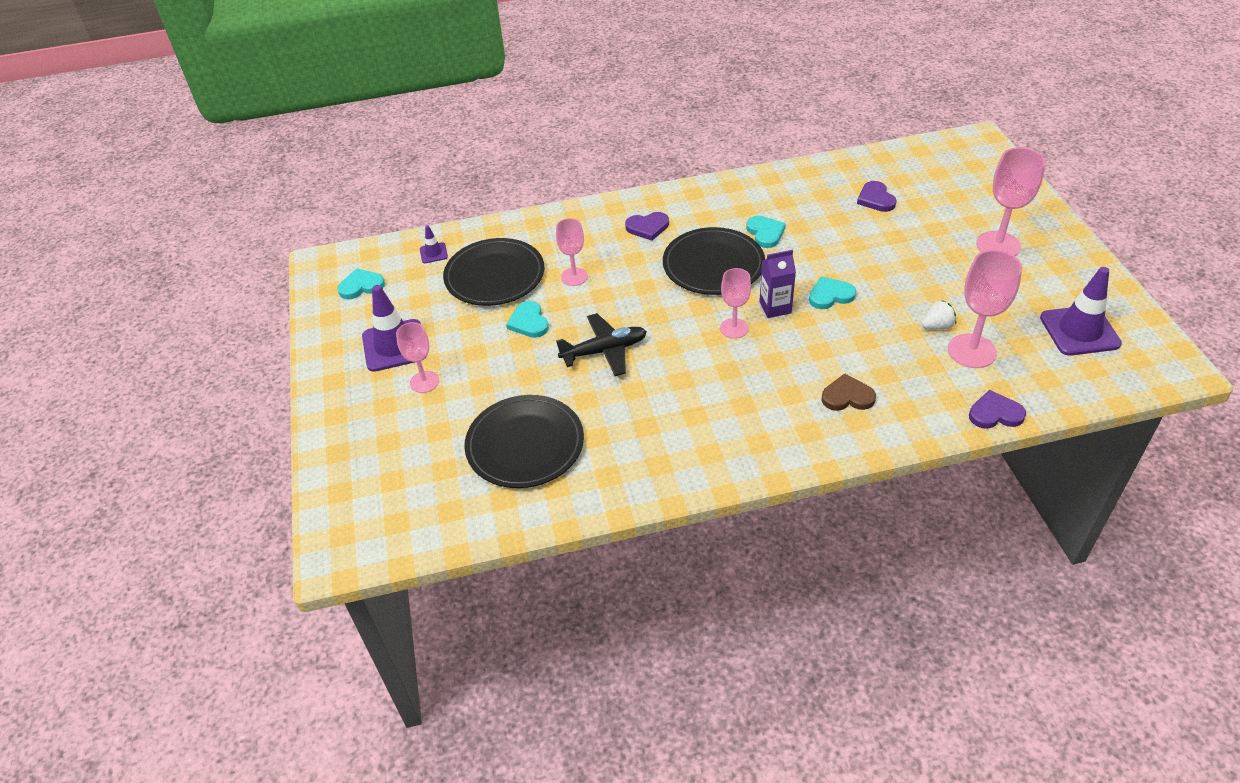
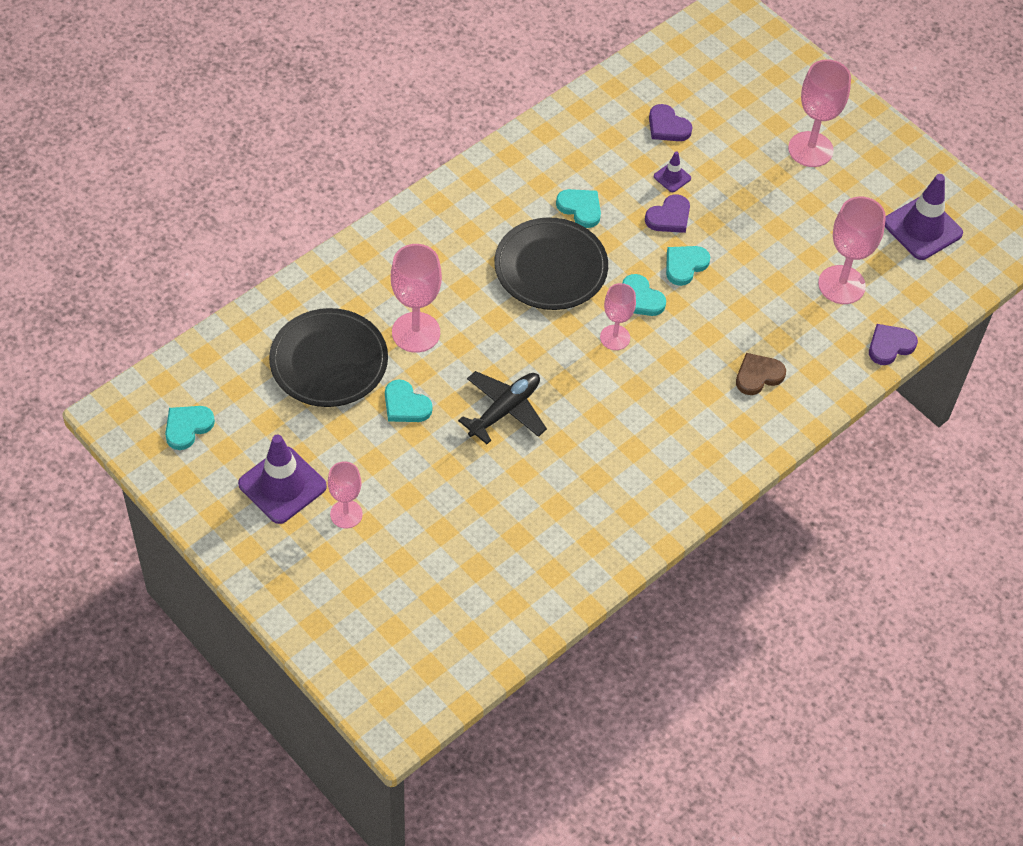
camera: 35 degrees left, 10 degrees up
(433, 253) = (238, 356): purple traffic cone -> purple traffic cone (672, 177)
(525, 444) = (495, 541): black plate -> none
(574, 277) = (416, 332): pink goblet -> pink goblet, size x1.59
(647, 227) = (453, 241): purple heart -> purple heart (669, 217)
(775, 307) = (640, 298): purple carton -> turquoise heart
(937, 326) = (799, 267): white strawberry -> none

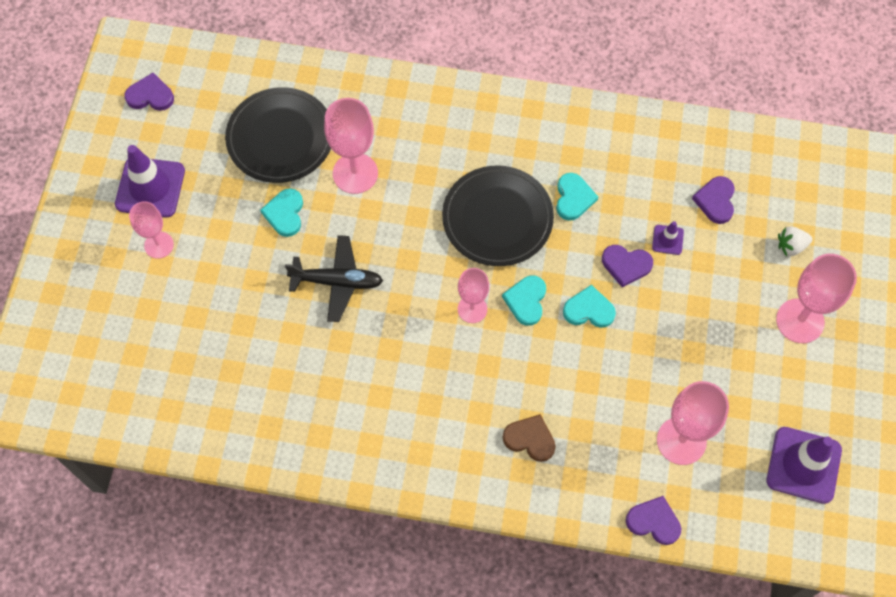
camera: 55 degrees right, 10 degrees up
(187, 427) = (150, 95): turquoise heart -> purple heart
(747, 111) = (791, 246): none -> white strawberry

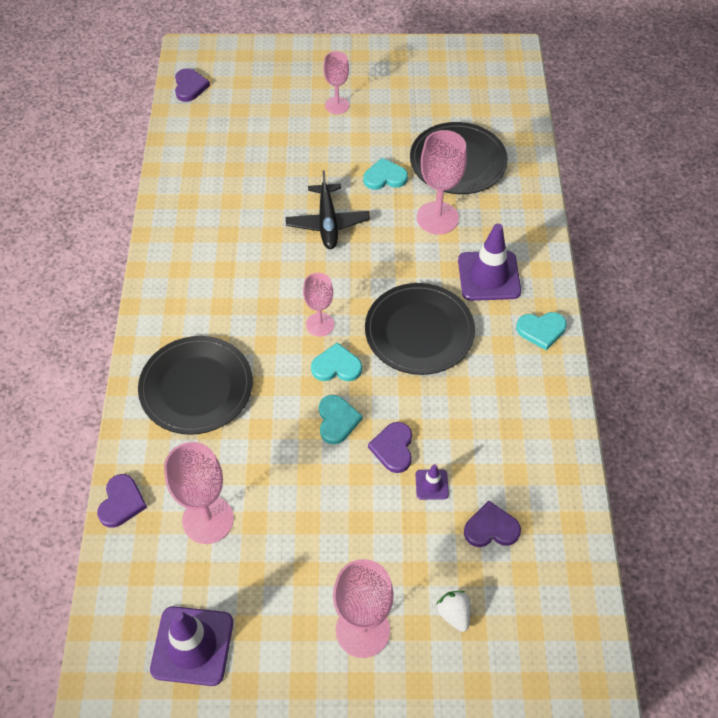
camera: 80 degrees right, 10 degrees down
(150, 95) = (472, 74): purple heart -> purple heart (190, 87)
(150, 187) = (387, 91): purple traffic cone -> purple traffic cone (489, 276)
(530, 439) = (196, 387): brown heart -> black plate
(573, 198) = (458, 392): turquoise heart -> turquoise heart (541, 330)

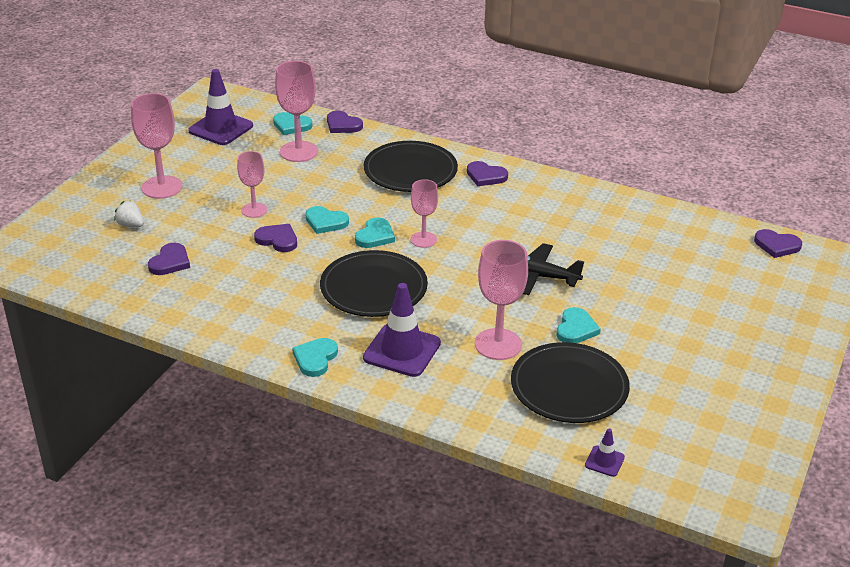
camera: 115 degrees right, 20 degrees down
(148, 561) = (291, 125): none -> turquoise heart
(174, 317) = (486, 176): none -> purple heart
(337, 105) = (704, 330): pink goblet -> pink goblet (254, 210)
(431, 484) = (231, 247): purple traffic cone -> purple traffic cone (604, 461)
(454, 614) = (131, 225): white strawberry -> white strawberry turned 150 degrees counterclockwise

